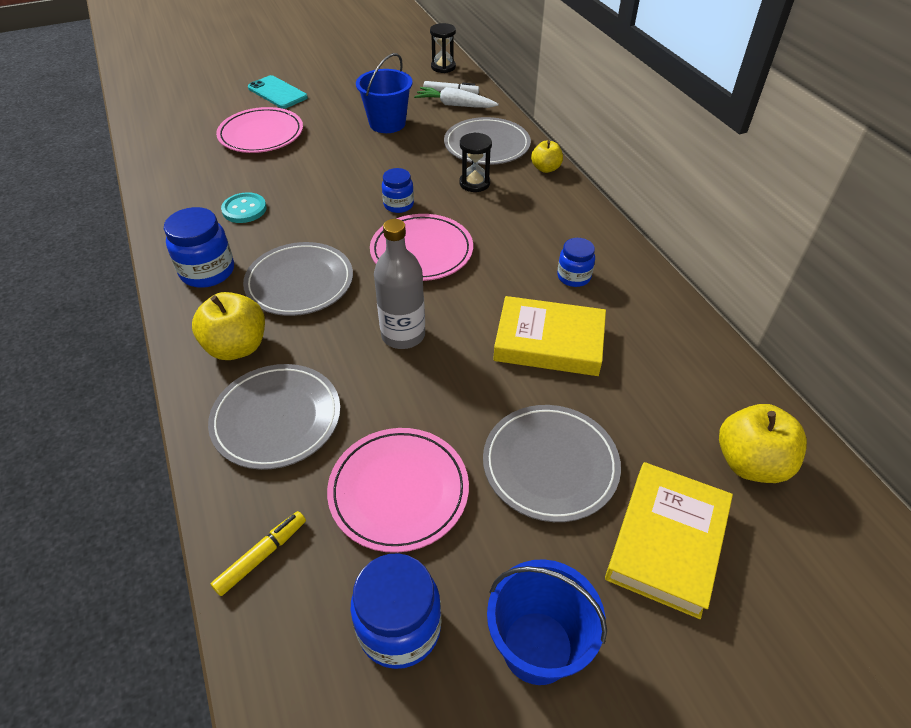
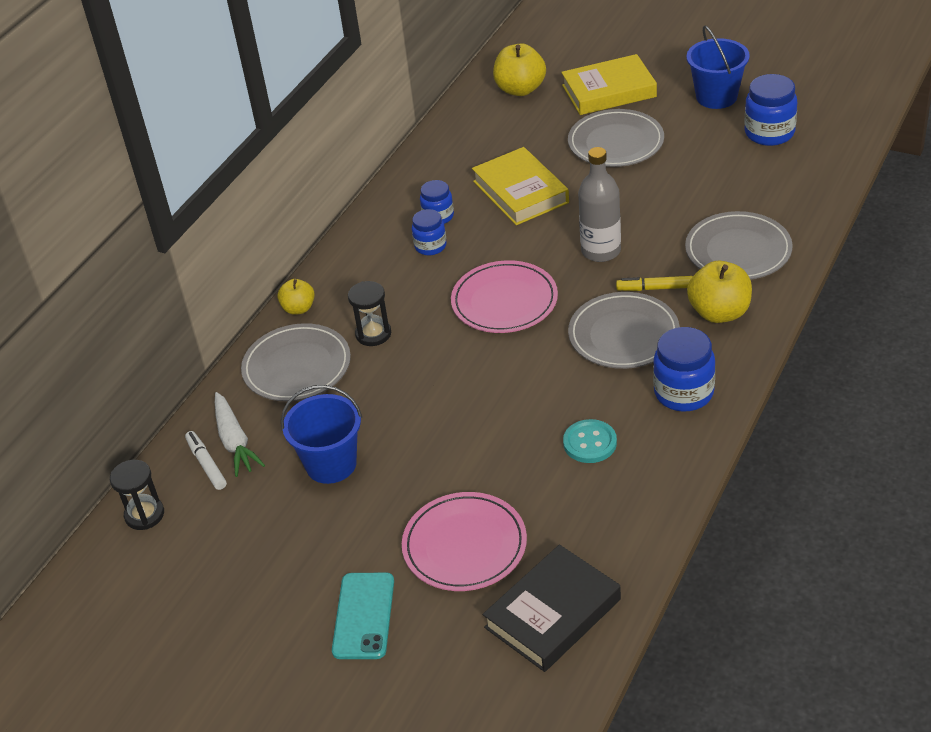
camera: 125 degrees left, 5 degrees down
(177, 137) = (552, 613): none -> black book
(262, 556) = (809, 192): yellow marker -> yellow marker (655, 288)
(398, 205) = (461, 355): blue jar -> blue jar (430, 246)
(399, 491) = (708, 177): pink plate -> none

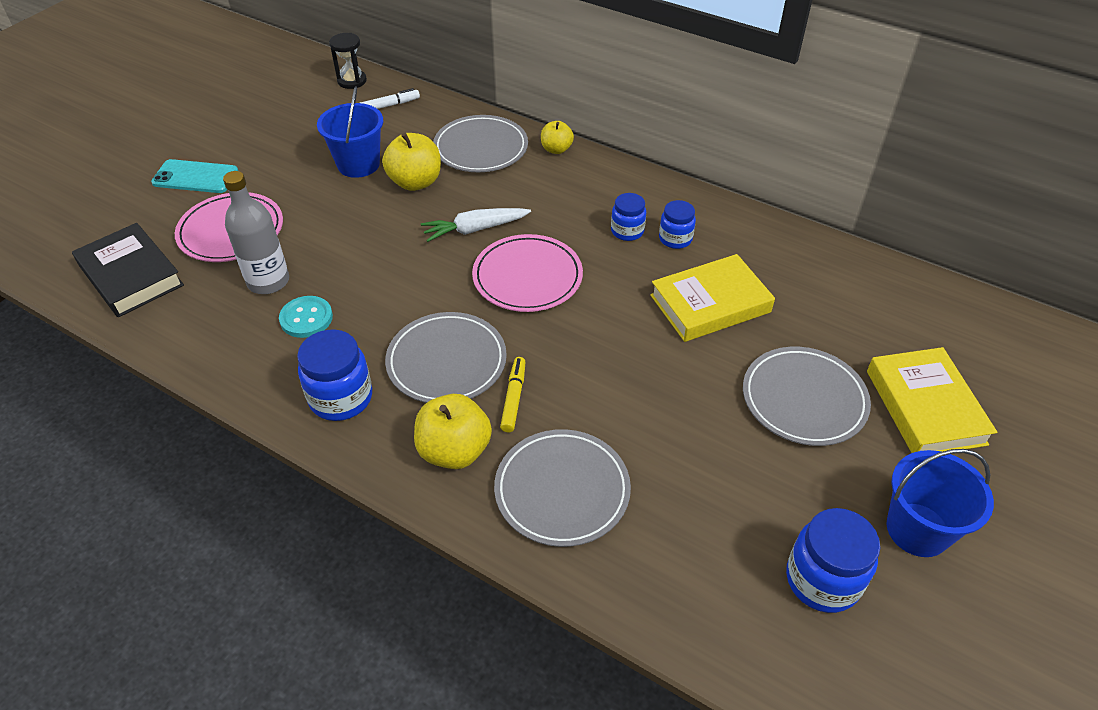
camera: 90 degrees right, 5 degrees up
(235, 441) = (407, 118): white carrot -> white carrot (475, 229)
(373, 334) = (508, 190): black hourglass -> none
(520, 89) = (923, 321): yellow apple -> yellow apple (415, 182)
(601, 251) = (590, 359): grey bottle -> grey bottle (268, 281)

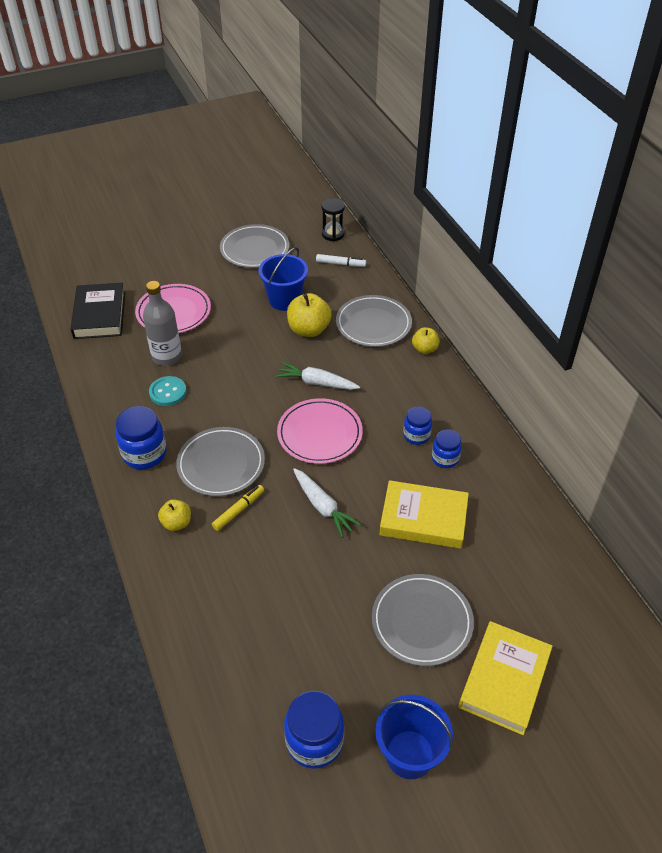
camera: 35 degrees right, 0 degrees up
(195, 177) = (183, 264): turquoise phone -> none
(454, 451) = (177, 523): yellow apple -> yellow apple, size x0.60
(562, 490) = (214, 585): grey plate -> grey plate (254, 249)
(601, 345) = (323, 506): none -> white carrot

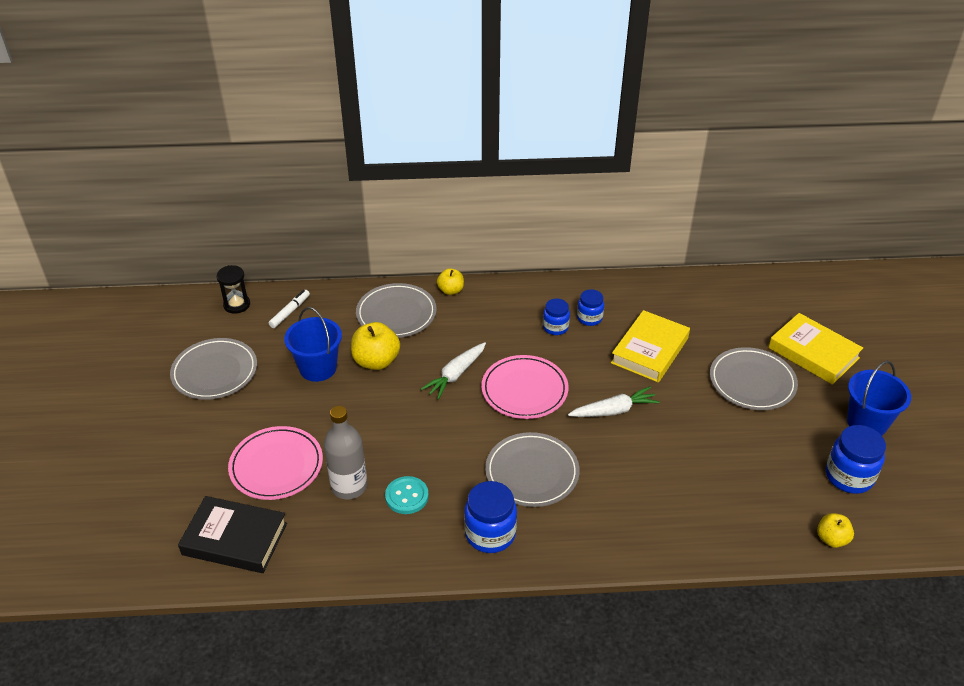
camera: 70 degrees left, 5 degrees down
(177, 523) = (595, 524): yellow apple -> yellow apple (831, 539)
(238, 510) = (596, 472): yellow marker -> none

